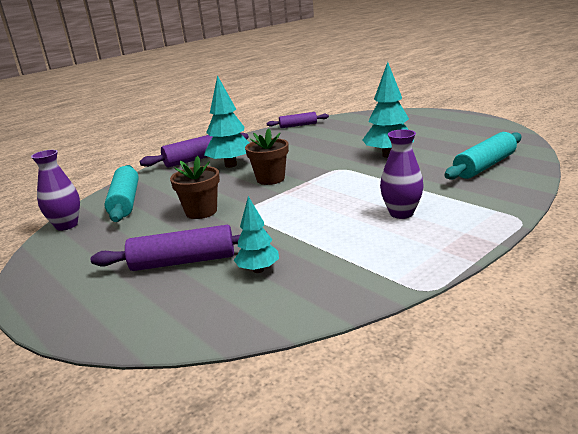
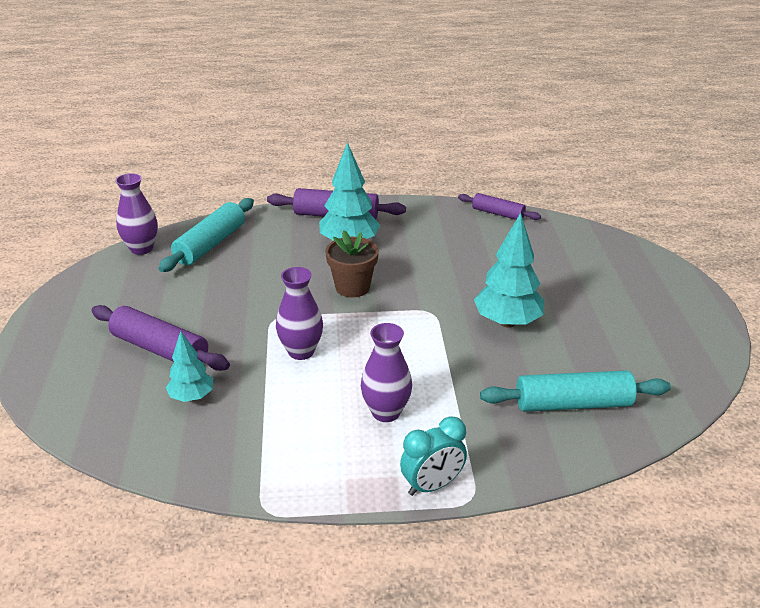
camera: 35 degrees right, 10 degrees up
(201, 212) = (244, 296): brown flower pot -> none
(294, 215) = (301, 351): none -> purple vase
(491, 226) = (432, 485): none -> turquoise clock

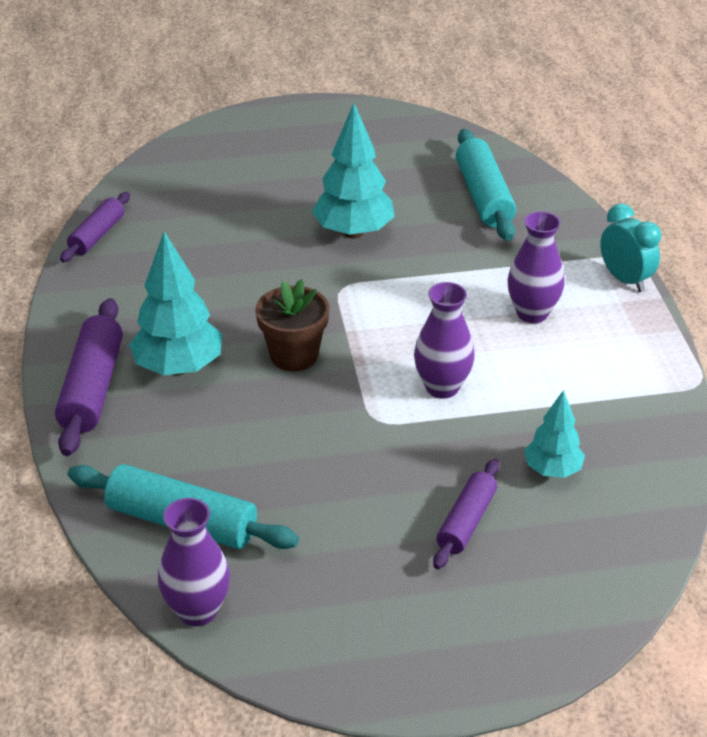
camera: 95 degrees left, 5 degrees up
(160, 349) = (466, 522): purple rolling pin -> purple rolling pin, size x0.63

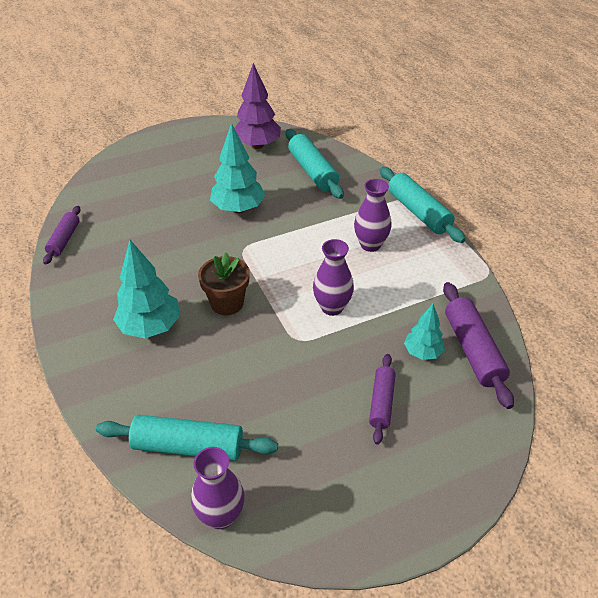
camera: 15 degrees left, 5 degrees up
(92, 388) = (93, 355): purple rolling pin -> purple rolling pin (473, 350)
(413, 147) = (257, 145): none -> purple tree
(625, 280) = (418, 212): turquoise clock -> turquoise rolling pin

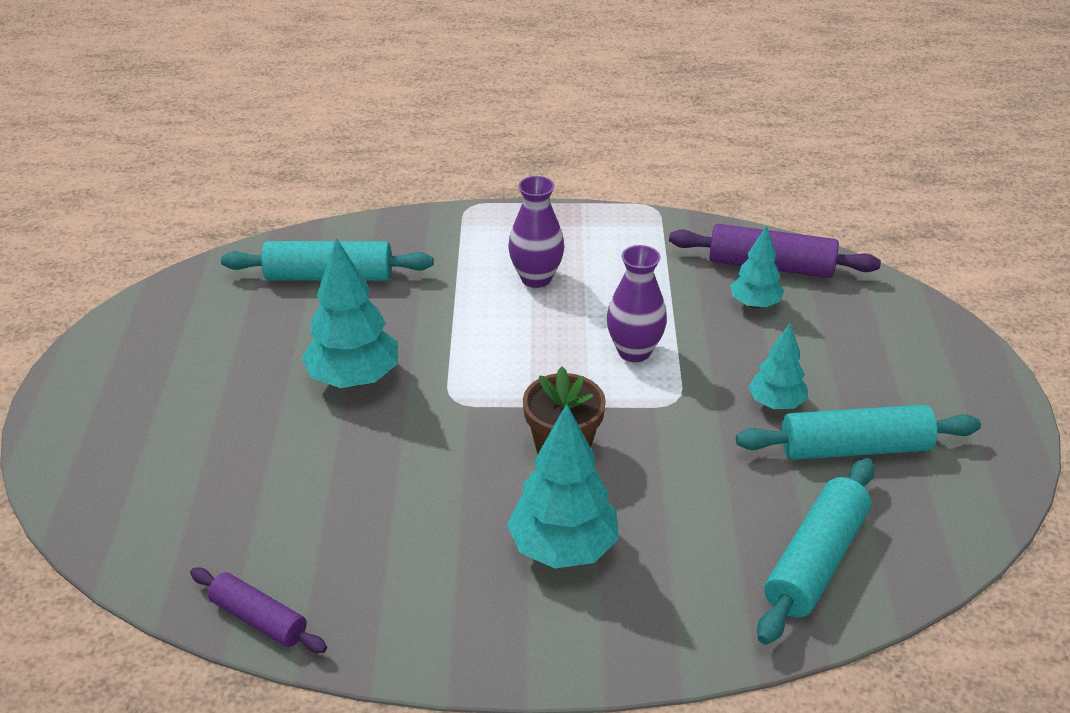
camera: 65 degrees left, 5 degrees down
(221, 515) = (936, 557): purple vase -> none
(257, 145) = (206, 311): purple tree -> none
(325, 390) = (776, 403): none -> turquoise tree
(381, 402) = (817, 364): purple rolling pin -> none
(418, 212) = (502, 216): turquoise rolling pin -> turquoise rolling pin (854, 448)

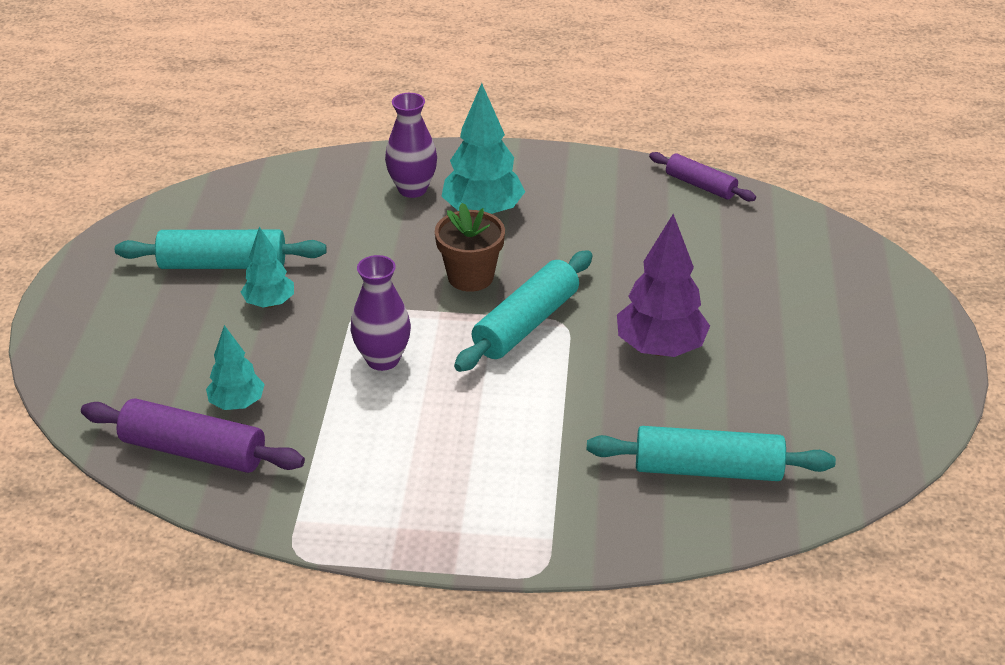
camera: 175 degrees left, 0 degrees up
(354, 378) = (660, 348): turquoise tree -> purple tree
(536, 278) = (468, 451): purple vase -> purple vase (412, 189)
(815, 561) = (300, 195): turquoise rolling pin -> turquoise rolling pin (526, 324)

